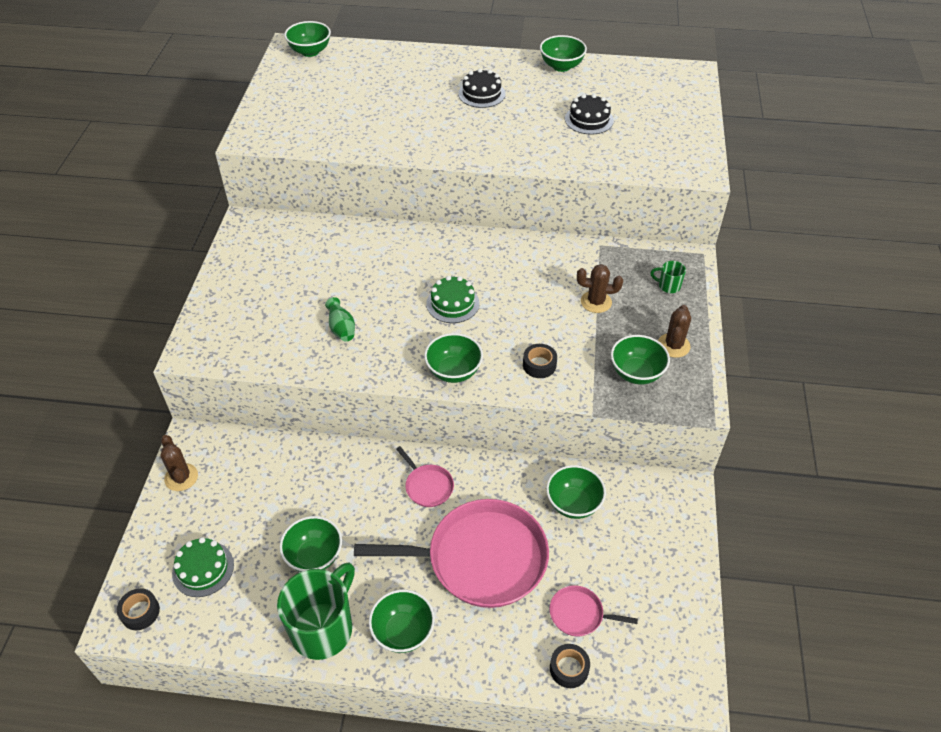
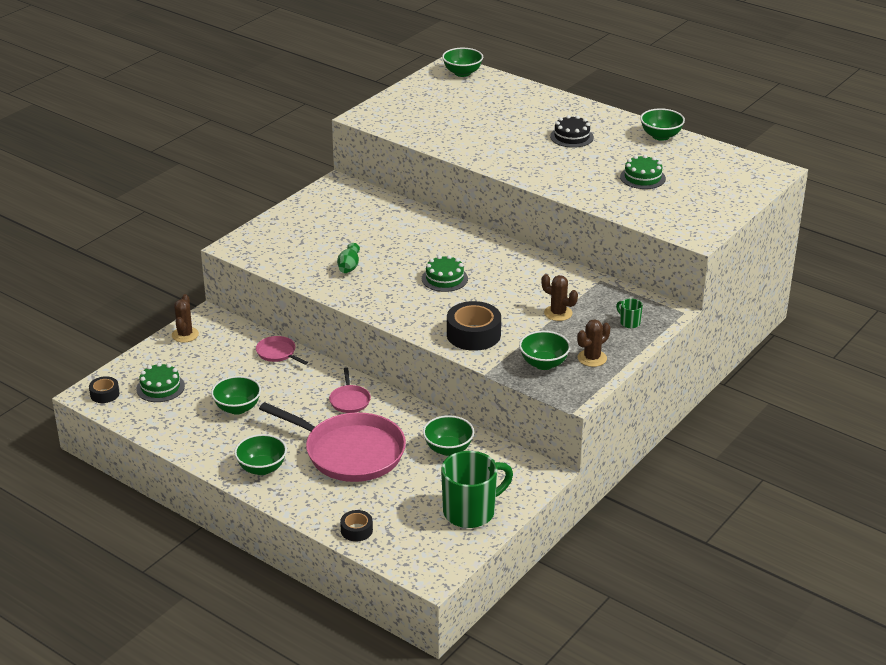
camera: 30 degrees right, 15 degrees down
(323, 628) = (211, 446): green mug -> green mug (471, 512)
(454, 371) = (406, 317): green bowl -> none
(539, 365) = (473, 334): black tape -> black tape, size x1.86
(579, 614) = (392, 507): pink pan -> pink pan (277, 353)
(589, 119) = (642, 177): black cake -> green cake

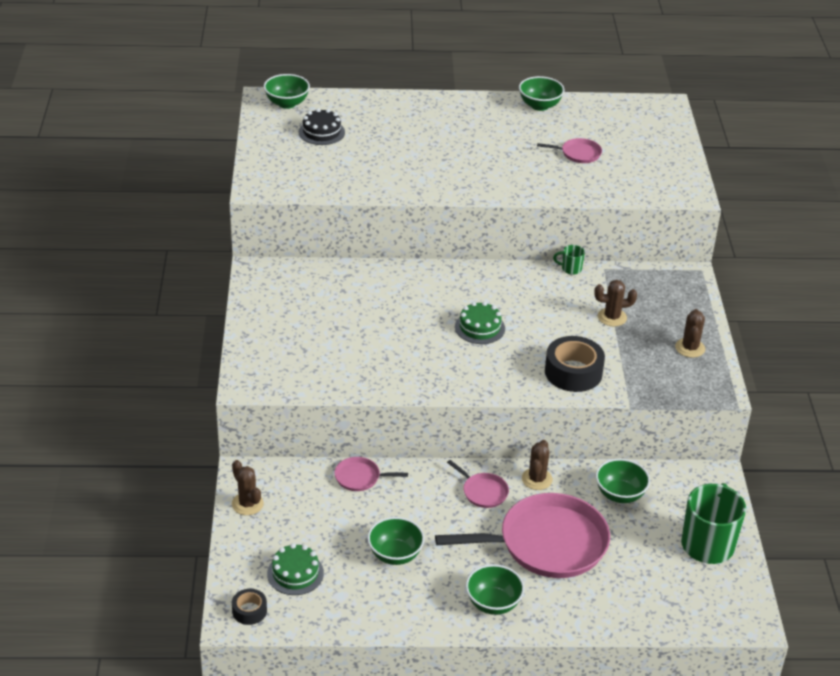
camera: 40 degrees left, 5 degrees up
(349, 267) = (382, 355): green vase -> none
(356, 530) = (644, 616): black tape -> none
(399, 411) = (537, 479): none -> brown cactus
(544, 364) = (661, 372): green bowl -> none
(572, 137) = (470, 135): black cake -> black cake (321, 132)
(629, 322) = (675, 299): green mug -> green mug (570, 269)
(642, 177) = (578, 154): green cake -> pink pan

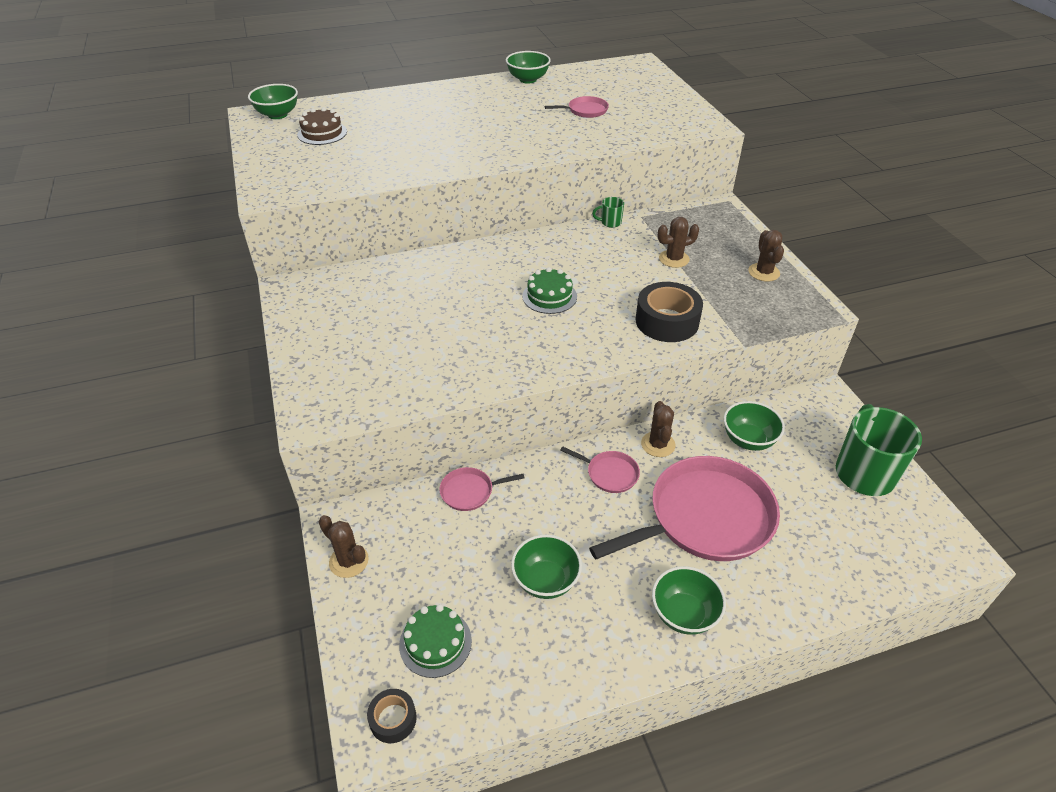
camera: 15 degrees left, 5 degrees up
(321, 132) = (322, 133): black cake -> brown cake

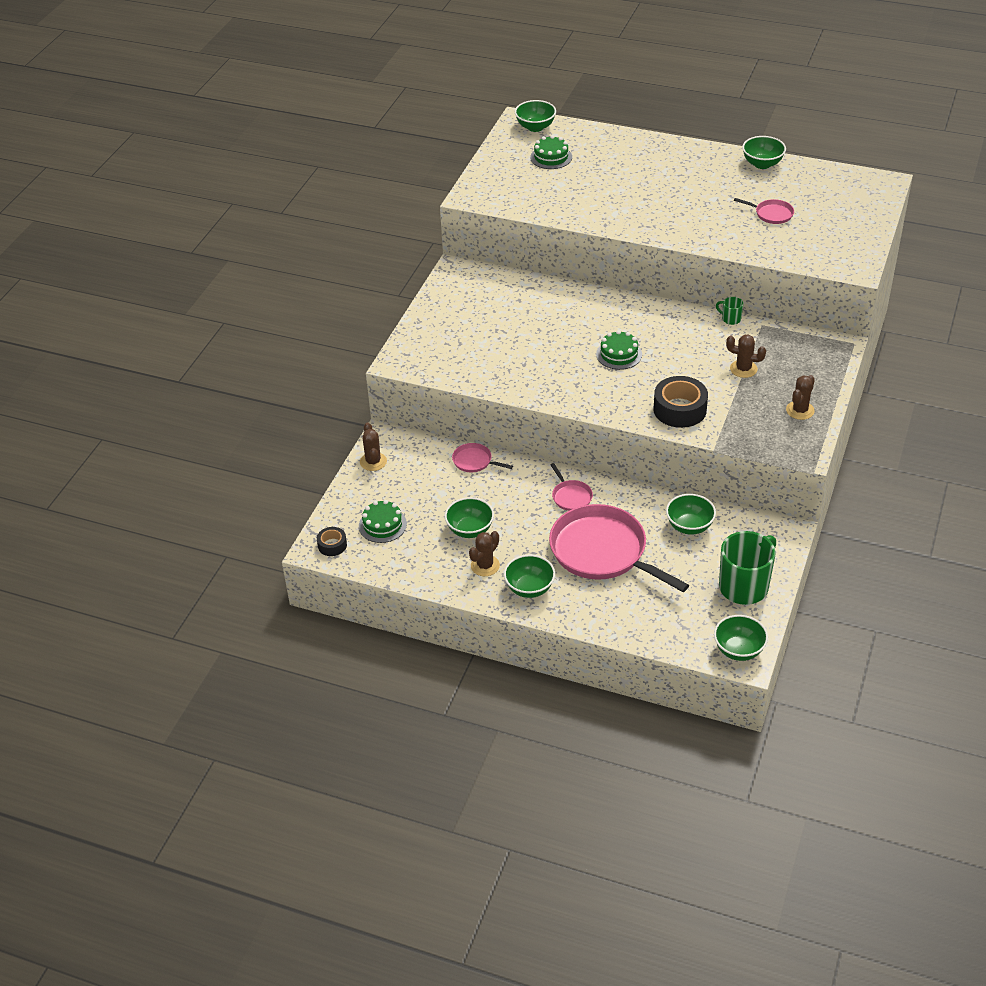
camera: 40 degrees right, 0 degrees up
(322, 133) = (551, 157): brown cake -> green cake
(658, 444) = (623, 497): brown cactus -> brown cactus (485, 566)
(705, 518) = (602, 551): pink pan -> pink pan turned 150 degrees counterclockwise
(943, 546) = (739, 650): none -> green bowl

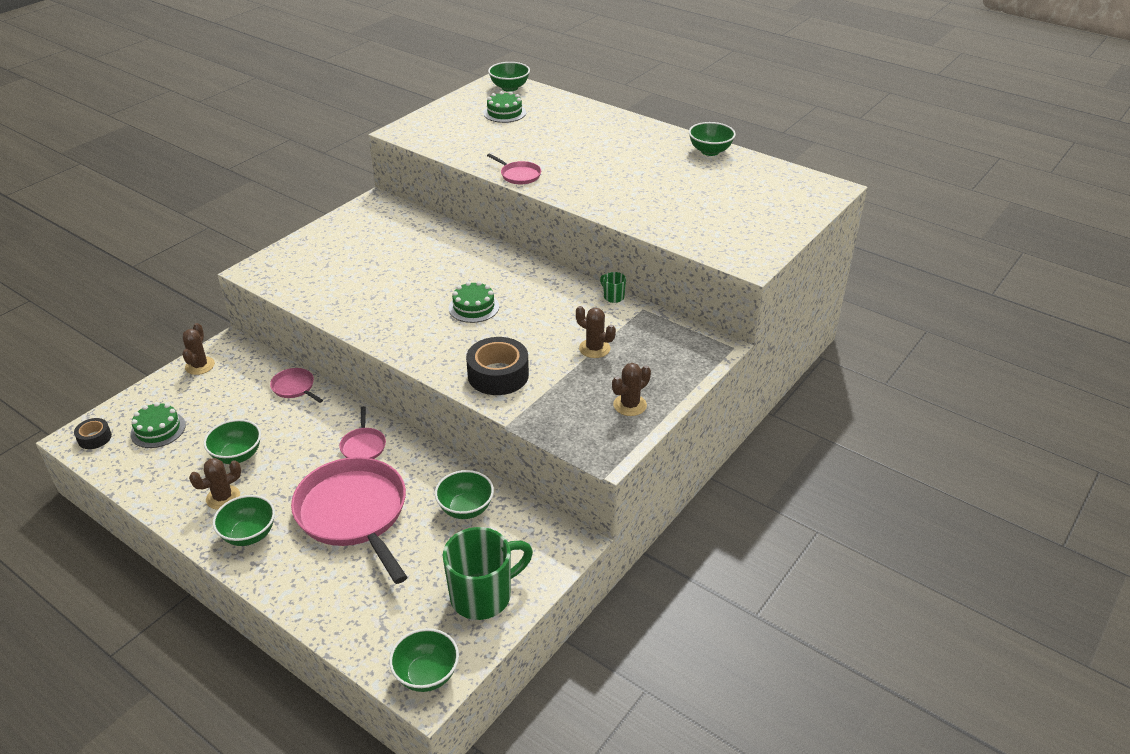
camera: 15 degrees right, 5 degrees down
(772, 214) = (690, 196): pink pan -> pink pan (519, 175)

